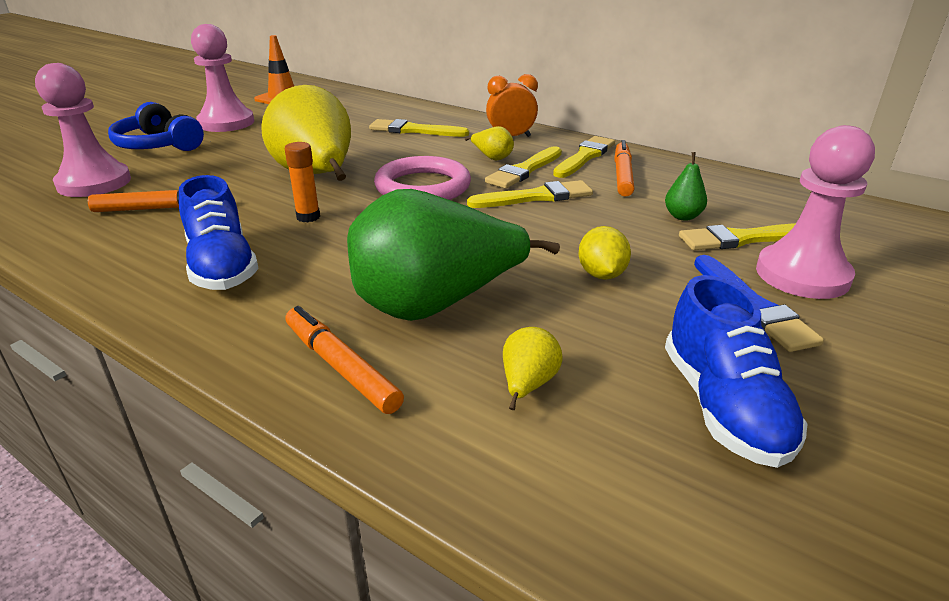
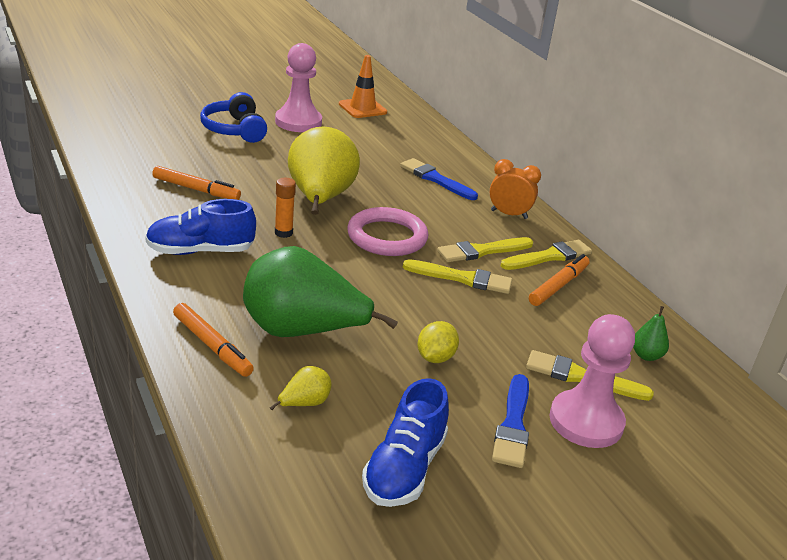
camera: 25 degrees right, 0 degrees up
(94, 183) = (171, 151): pink pawn -> none
(222, 267) = (200, 251): blue shoe -> blue shoe turned 75 degrees clockwise
(341, 367) = (212, 346): orange marker -> orange marker turned 150 degrees clockwise
(414, 130) = (435, 179): yellow brush -> blue brush
(492, 157) = (469, 229): yellow pear -> none
(682, 216) = (558, 340): green pear -> green pear (646, 355)

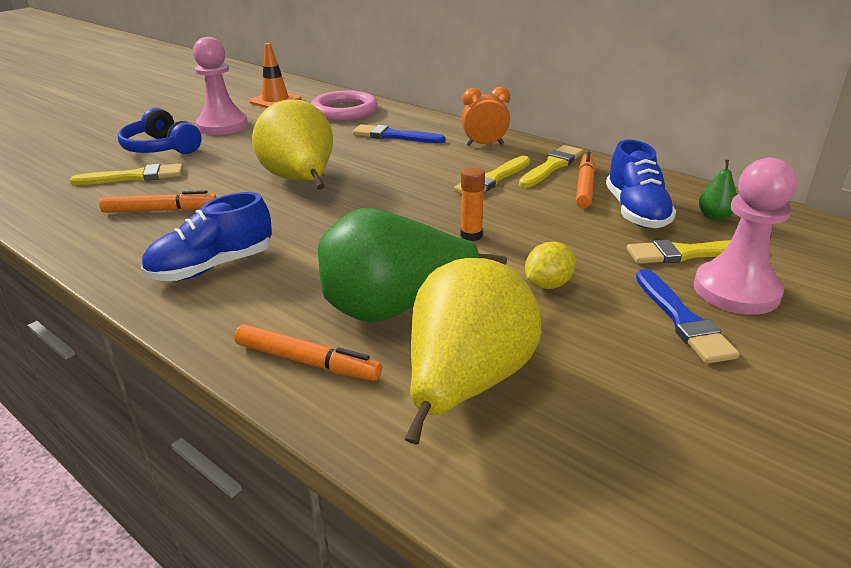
camera: 20 degrees left, 0 degrees up
(283, 233) = (290, 221): orange glue stick -> orange glue stick (471, 235)
(304, 403) = (466, 384): yellow pear -> yellow pear, size x2.46
(387, 237) = (396, 194): pink ring -> pink ring (344, 111)
(404, 469) = (635, 410): blue shoe -> blue shoe (635, 212)
(435, 357) = (548, 284): yellow lemon -> yellow lemon turned 45 degrees clockwise
(462, 278) = (499, 206): yellow brush -> yellow brush (134, 177)

